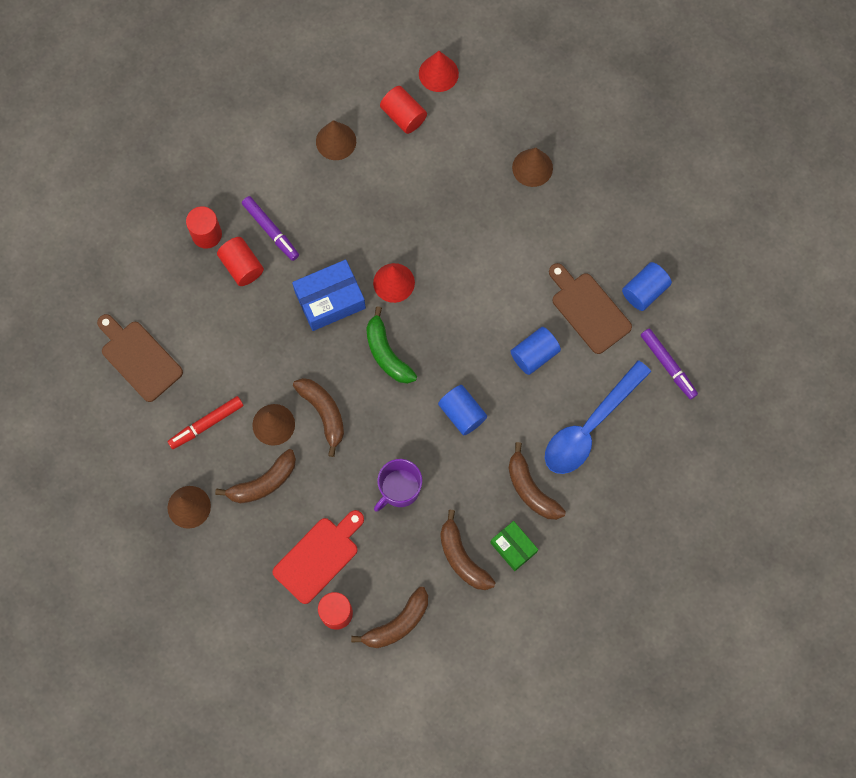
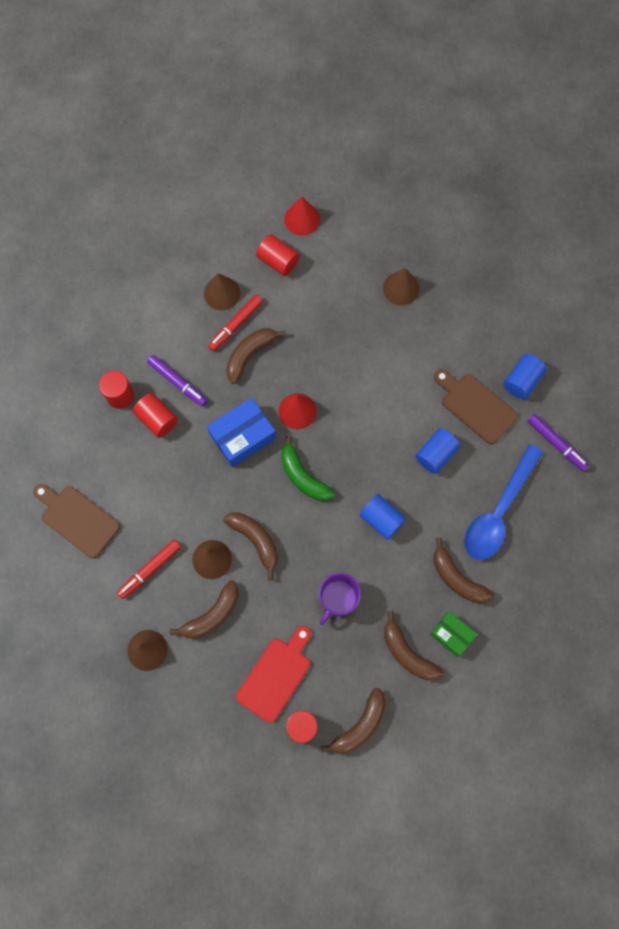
camera: 10 degrees left, 0 degrees up
(344, 178) = (235, 325): none -> red marker
(354, 213) = (250, 355): none -> brown banana

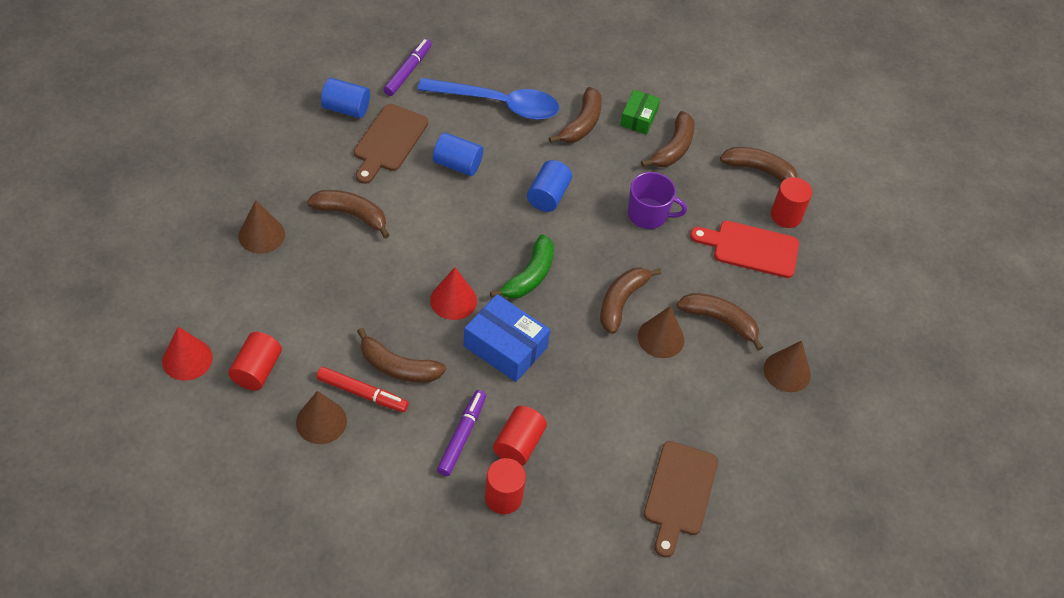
camera: 115 degrees left, 20 degrees down
(150, 570) = (701, 395): red marker -> none
(403, 357) = (351, 215): none -> brown banana

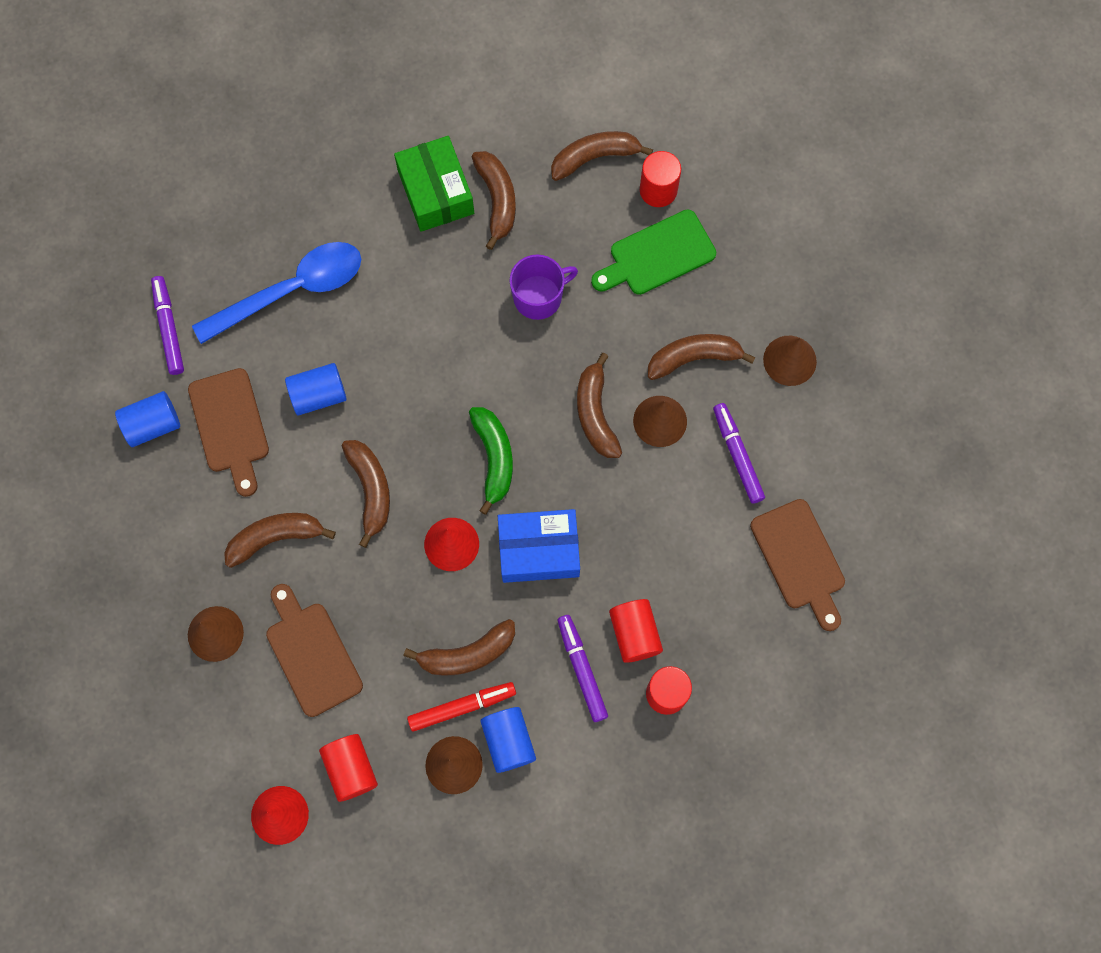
camera: 35 degrees left, 20 degrees up
(304, 290) = (311, 654): none -> brown cutting board
(548, 196) = (432, 356): blue cylinder -> blue cylinder (508, 741)
(581, 124) = (389, 246): brown banana -> brown banana (370, 490)
(638, 118) = (436, 192): green box -> green box, size x1.61
(695, 397) = (737, 455): none -> purple marker
(751, 248) = (657, 255): red cutting board -> green cutting board

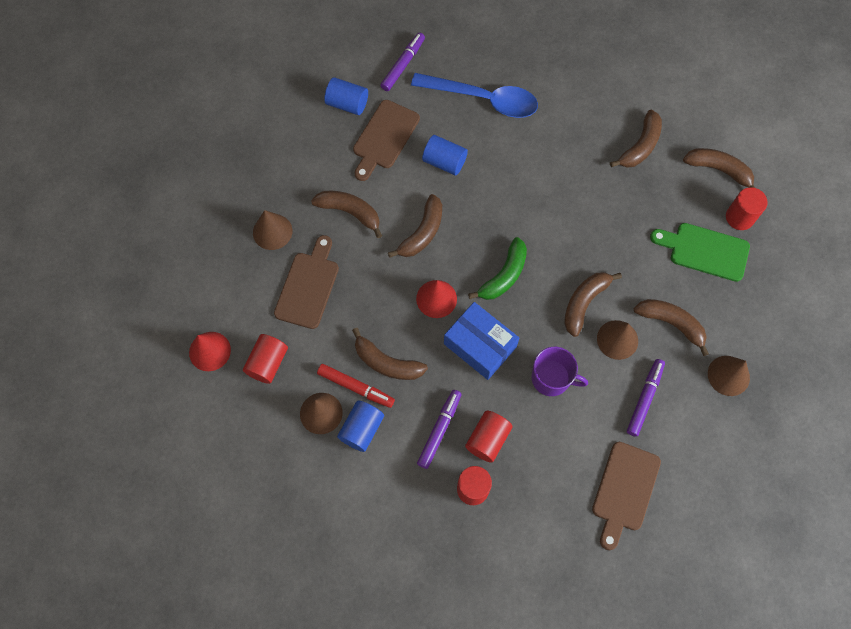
camera: 45 degrees right, 5 degrees down
(436, 192) = (610, 114): green box -> none
(539, 297) = (613, 215): purple mug -> purple mug (551, 378)

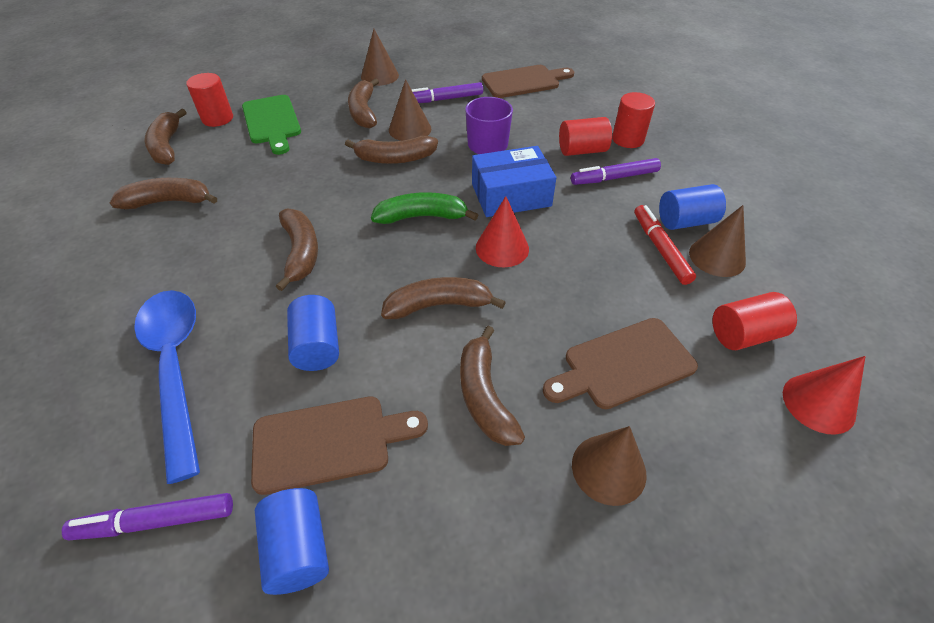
camera: 130 degrees left, 20 degrees down
(386, 363) = (609, 243): brown banana -> brown banana (301, 253)
(480, 345) = (511, 195): blue box -> blue box turned 75 degrees clockwise

